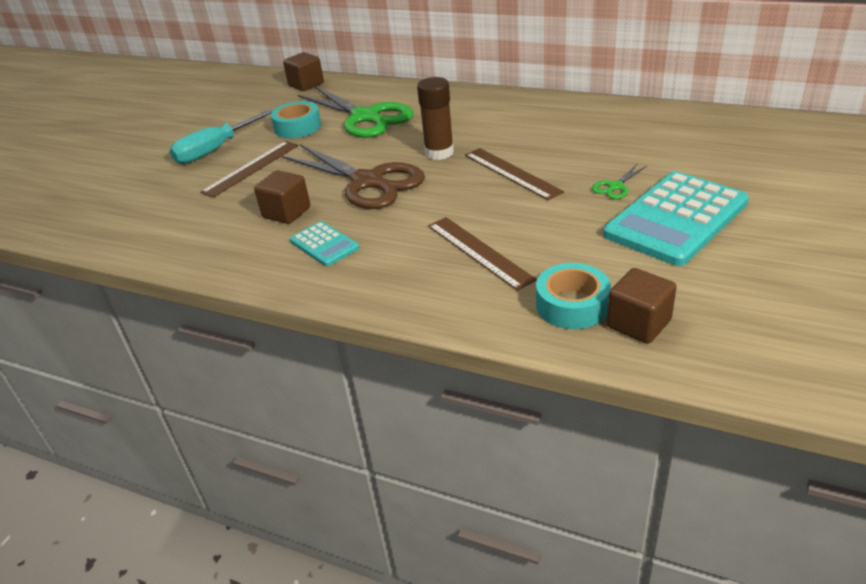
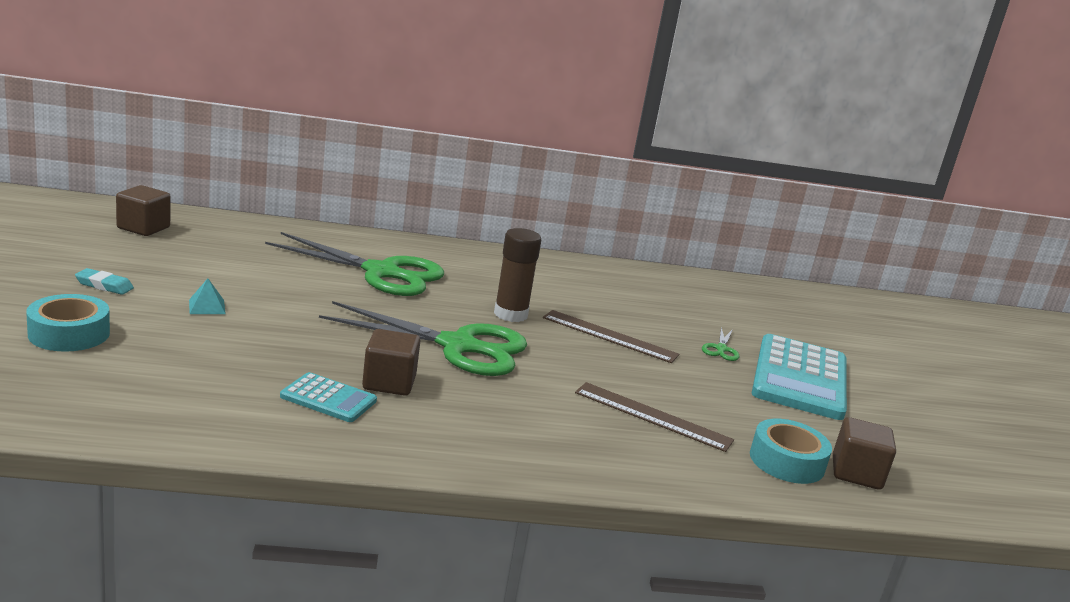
camera: 35 degrees left, 15 degrees down
(166, 134) = (104, 285): none -> turquoise eraser
(216, 149) = (207, 306): turquoise screwdriver -> turquoise pyramid
(251, 168) = (285, 330): brown ruler -> none
(297, 127) = (301, 281): turquoise tape -> turquoise tape (69, 334)
(306, 84) = (260, 230): brown cube -> brown cube (143, 228)
(324, 244) = (474, 417): turquoise calculator -> turquoise calculator (328, 399)
(367, 182) = (457, 346): brown scissors -> green scissors

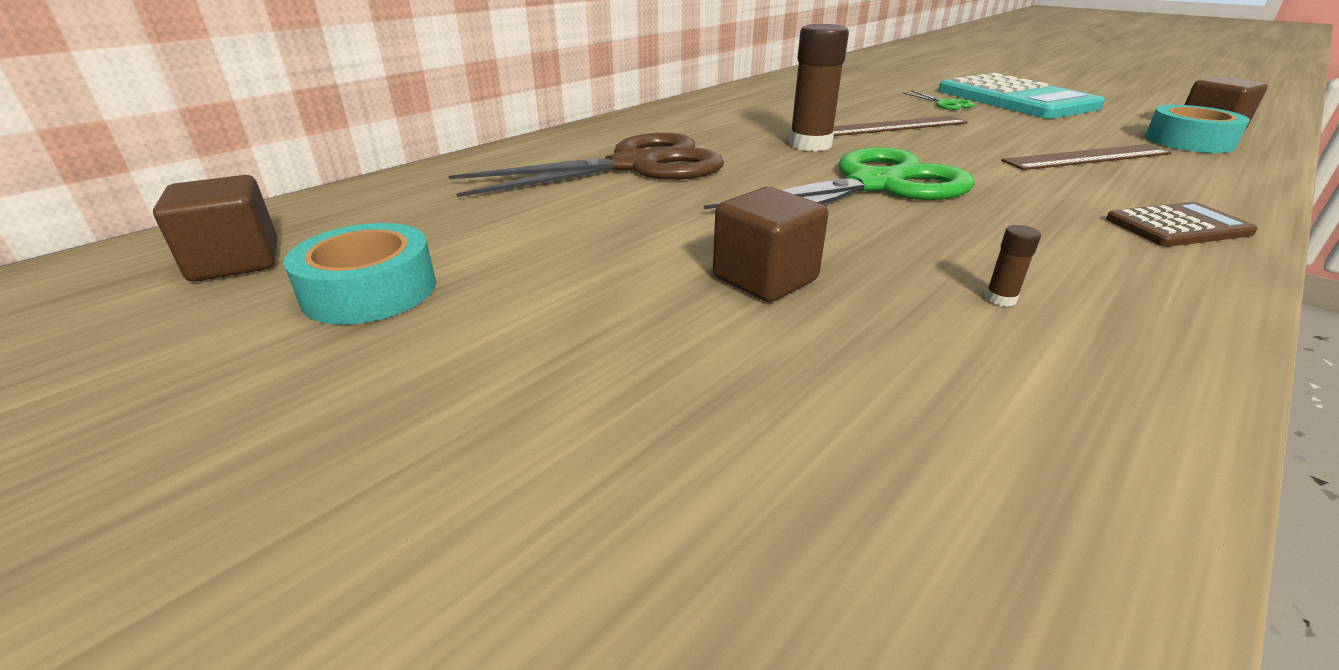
camera: 40 degrees left, 10 degrees up
(69, 334) = (555, 490): turquoise tape -> turquoise tape (370, 290)
(104, 285) = (389, 369): turquoise eraser -> none
(207, 306) = (602, 297): turquoise pyramid -> none
(328, 399) = (1000, 299): turquoise calculator -> brown glue stick
(381, 272) = (635, 166): green scissors -> brown scissors
(389, 383) = (961, 246): brown cube -> brown cube (765, 279)
(529, 451) = (1177, 226): none -> brown calculator

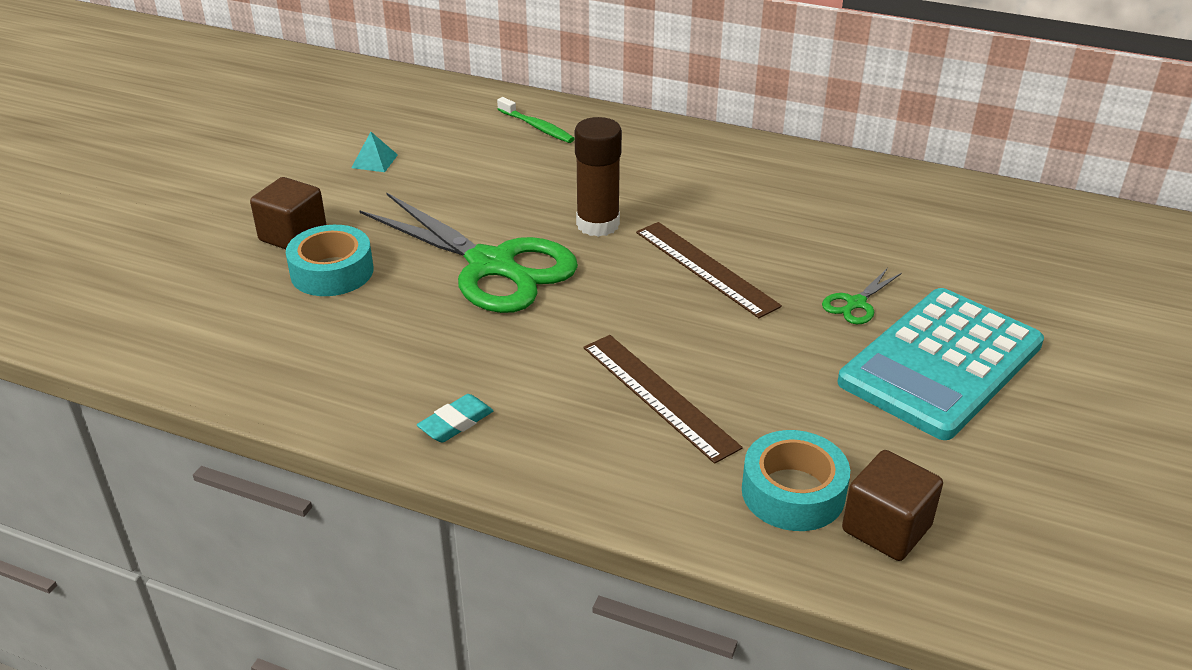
camera: 70 degrees right, 5 degrees up
(235, 262) = (269, 81): brown cube -> none
(370, 290) = (247, 126): turquoise tape -> turquoise tape (332, 272)
(596, 214) = (374, 161): none -> turquoise pyramid
(602, 143) = (537, 127): none -> green toothbrush
(635, 166) = (484, 153): brown scissors -> none
(1000, 299) = (288, 322): brown glue stick -> none
(1177, 226) = (456, 423): brown calculator -> turquoise eraser

